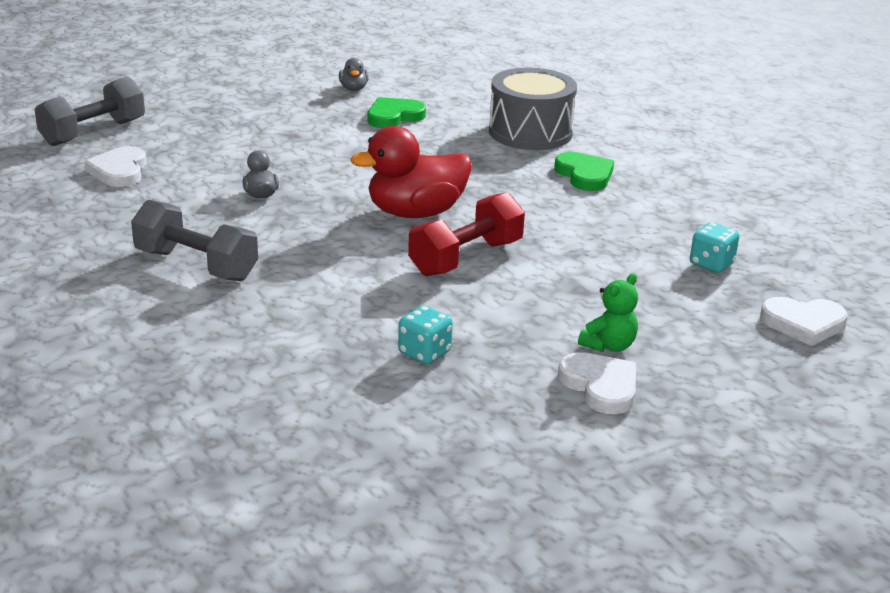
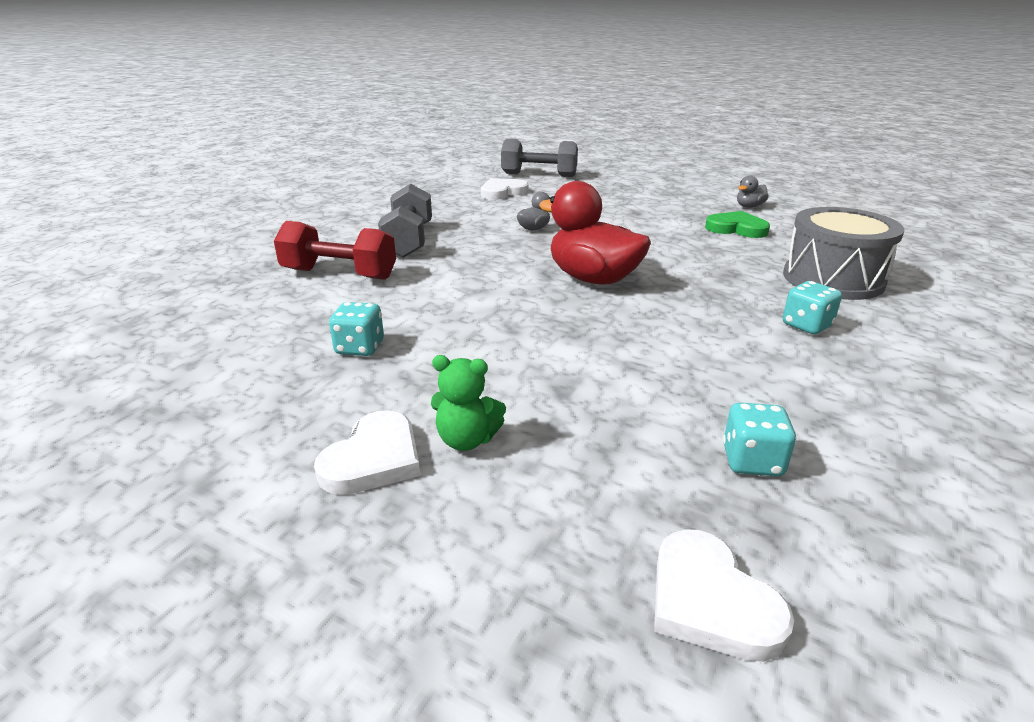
camera: 60 degrees right, 0 degrees up
(466, 258) = (547, 318): red dumbbell -> red dumbbell (339, 274)
(584, 175) = (806, 325): green heart -> turquoise dice

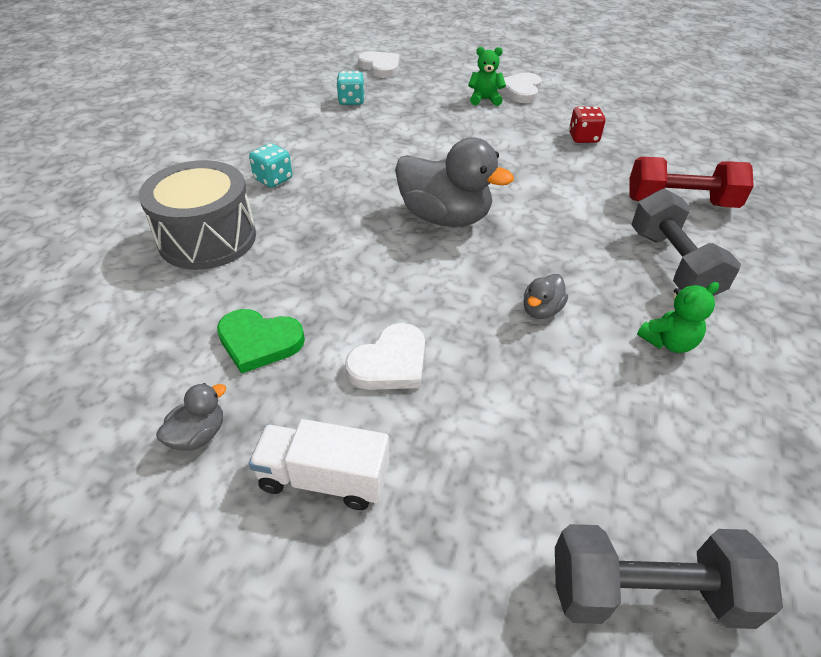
camera: 170 degrees right, 15 degrees up
(360, 348) = (583, 138): turquoise dice -> red dice
(459, 214) = (668, 342): none -> green teddy bear
(502, 192) = (663, 451): white heart -> white heart (390, 363)
(593, 279) = (445, 217): red duck -> grey duck
(675, 195) = (324, 479): none -> white truck

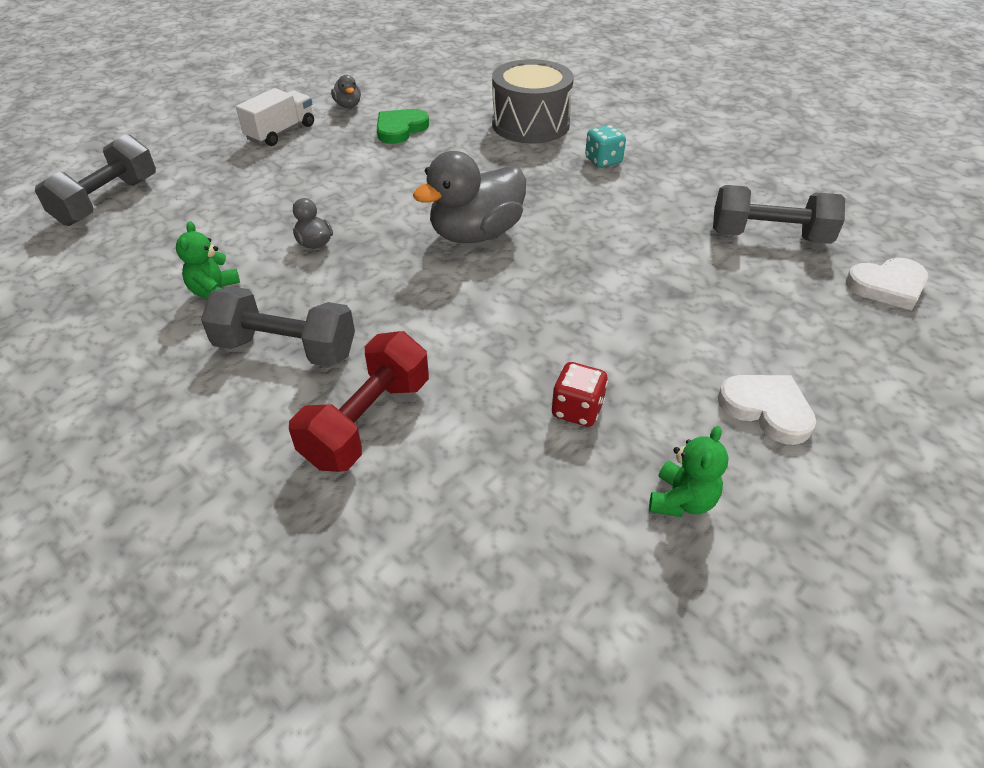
camera: 115 degrees right, 0 degrees up
(351, 101) = (769, 236): turquoise dice -> grey dumbbell
(390, 363) = (335, 167): white heart -> none
(484, 99) = (742, 354): green teddy bear -> green teddy bear (681, 500)

